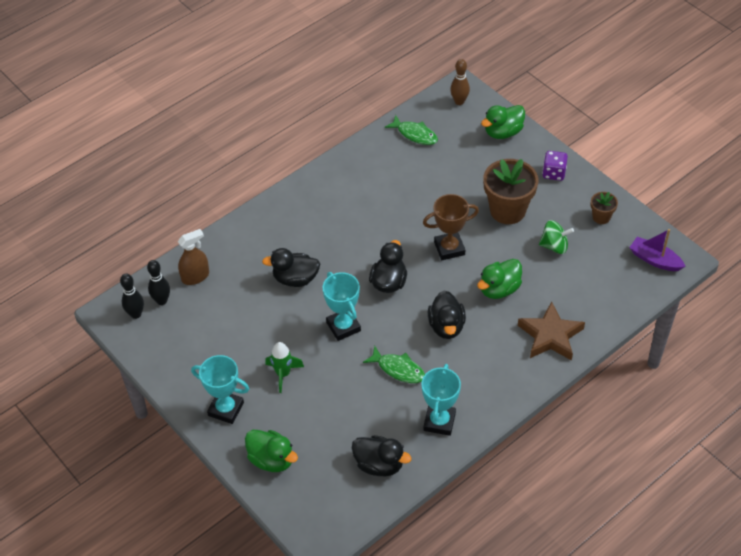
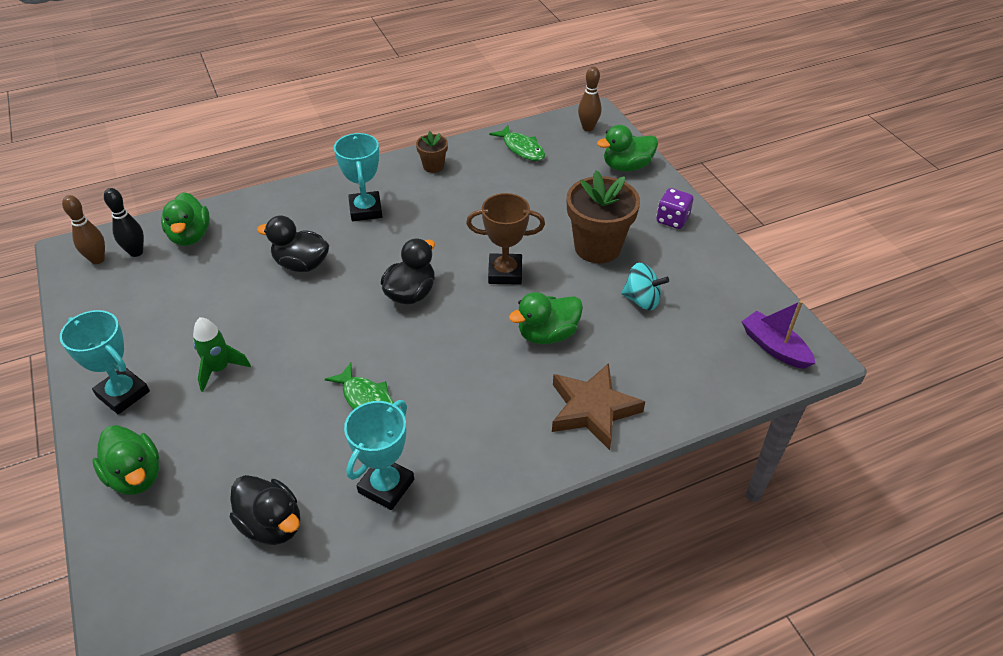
camera: 15 degrees right, 5 degrees down
(136, 314) = (97, 259): black bowling pin -> brown bowling pin
(195, 277) = (190, 236): brown spray bottle -> green duck
(343, 326) = (327, 331): turquoise trophy -> turquoise trophy (366, 210)
(446, 326) = (457, 363): black duck -> none
(554, 246) = (642, 300): green spinning top -> turquoise spinning top
(601, 217) = (716, 280): brown flower pot -> brown flower pot (433, 166)

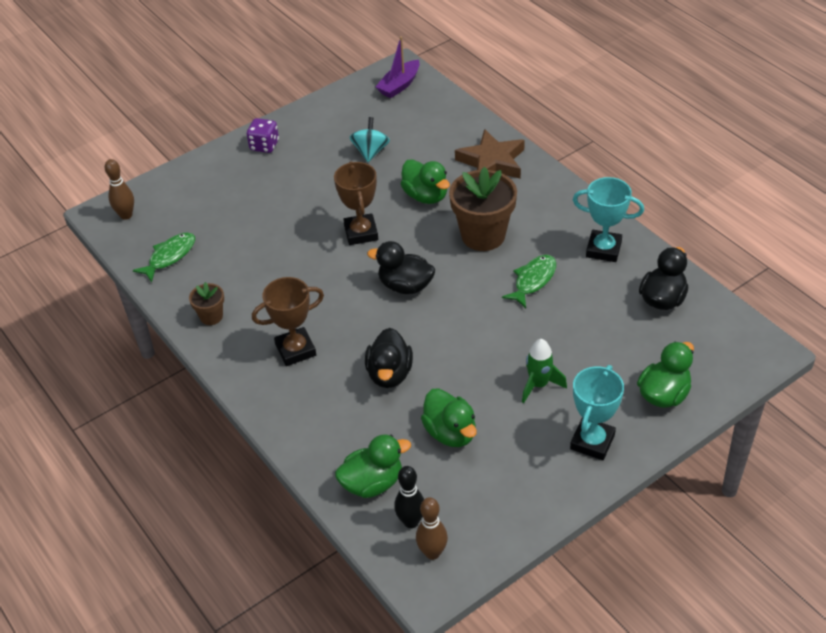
camera: 100 degrees left, 0 degrees up
(366, 210) = (295, 350): turquoise trophy -> brown trophy
(597, 247) = (312, 183): brown flower pot -> brown flower pot (483, 235)
(626, 166) = (189, 181): green duck -> green duck (450, 433)

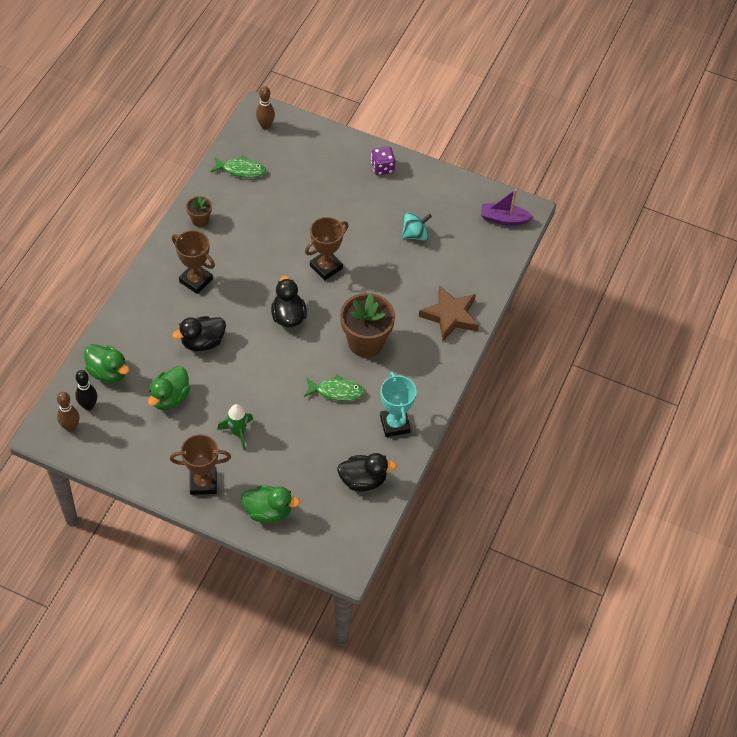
camera: 55 degrees right, 10 degrees up
(426, 196) = (387, 289): green duck -> none
(592, 442) = (203, 482): turquoise trophy -> brown trophy

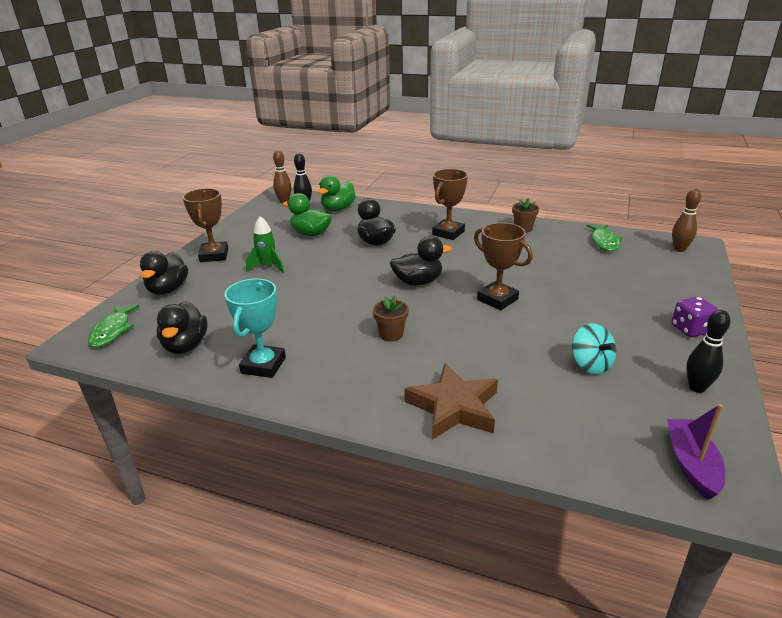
camera: 90 degrees right, 25 degrees down
(268, 511) = (168, 289): green duck -> black duck
(337, 391) = (316, 319): green fish -> green fish (112, 331)
(365, 342) = (391, 334): brown flower pot -> brown flower pot, size x0.50
(395, 424) = (263, 365): turquoise trophy -> turquoise trophy turned 60 degrees counterclockwise
(443, 190) = (697, 387): none -> black bowling pin

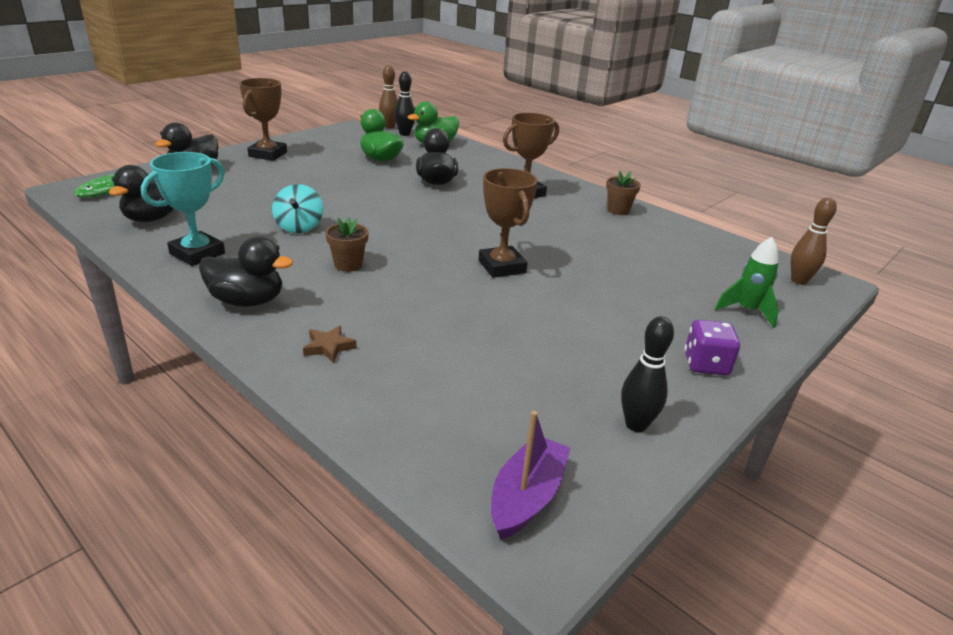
camera: 20 degrees right, 0 degrees up
(267, 267) = (304, 176): green rocket -> green rocket (747, 311)
(418, 282) = (435, 227): black duck -> black duck (247, 301)
(454, 407) = (329, 347): brown star -> brown star, size x0.45
(590, 364) = (531, 359): turquoise spinning top -> turquoise spinning top (299, 227)
(604, 242) = (704, 248): green fish -> none

